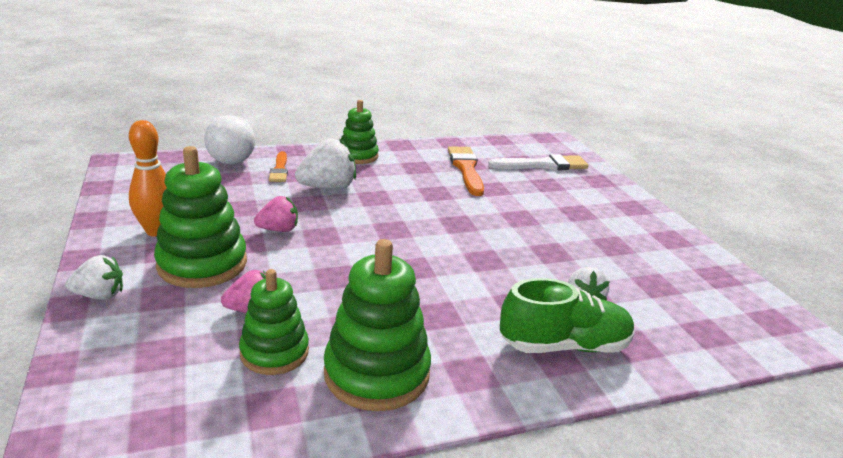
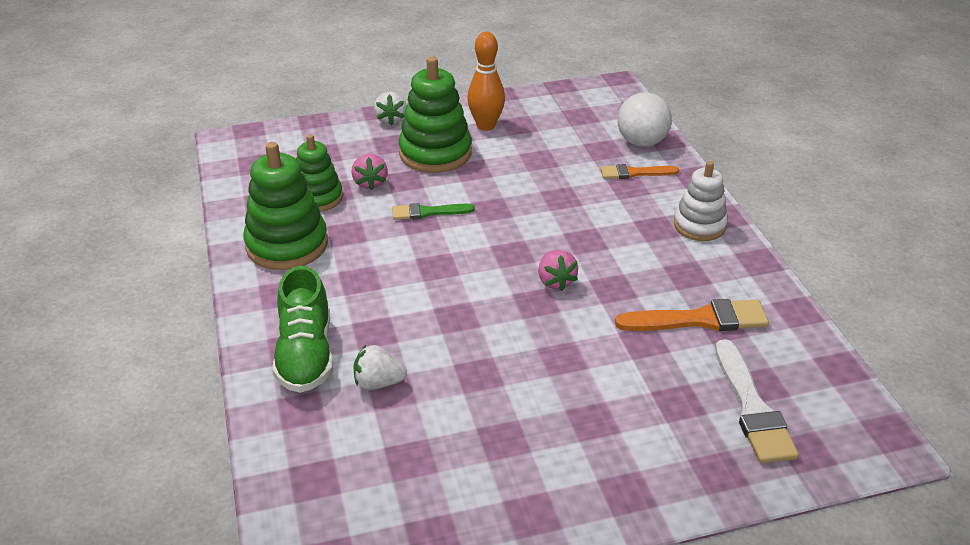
camera: 95 degrees right, 10 degrees up
(279, 230) = (498, 184): pink strawberry -> pink strawberry (555, 281)
(322, 271) = (428, 212): none -> green brush
(328, 187) = (600, 207): white strawberry -> none
(358, 156) = (699, 225): green stacking toy -> white stacking toy

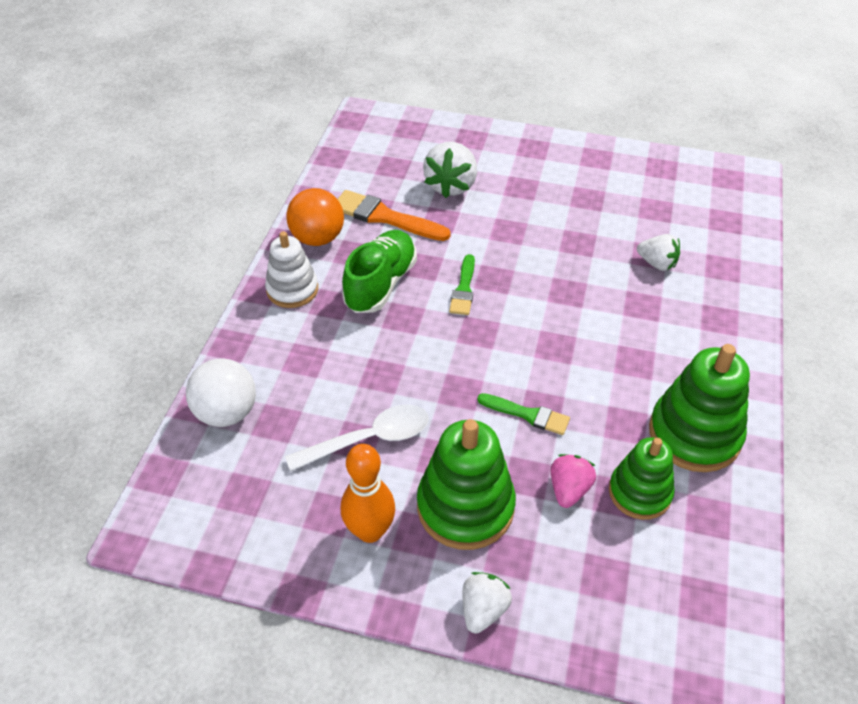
camera: 150 degrees left, 10 degrees up
(306, 355) = (707, 307): green shoe -> green shoe (381, 284)
(531, 162) = (369, 439): none -> white spoon
(555, 281) = (464, 289): pink strawberry -> green brush
(634, 173) = (281, 373): orange brush -> none
(672, 386) = (451, 186): none -> white strawberry
(735, 273) = (318, 238): none -> orange ball
(752, 408) = (415, 157): white brush -> none

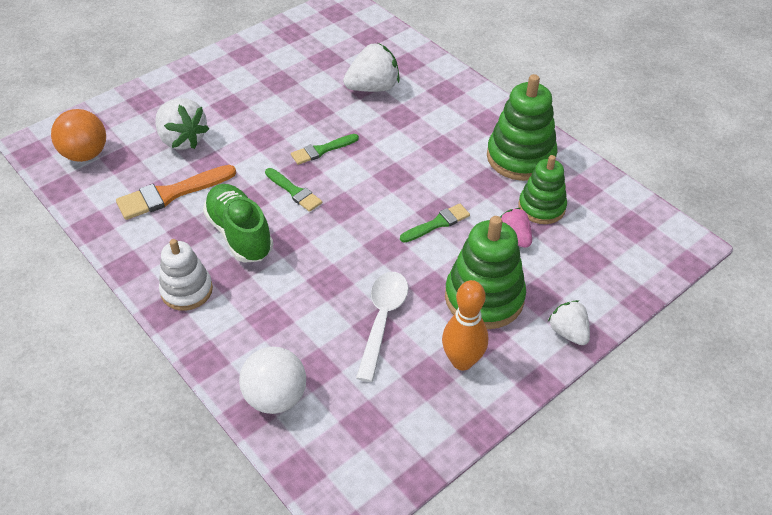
camera: 55 degrees left, 0 degrees up
(318, 238) = (147, 246): orange ball -> orange ball (85, 154)
(533, 277) = (322, 150): none -> green brush
(657, 263) = (373, 88): white strawberry -> white strawberry, size x1.59

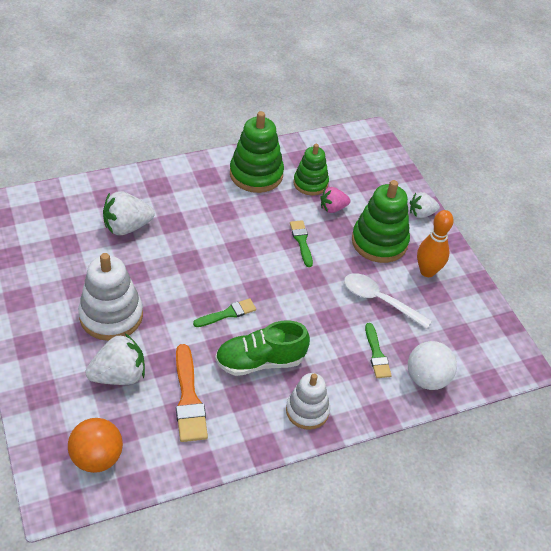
camera: 75 degrees left, 0 degrees up
(252, 113) = (111, 316): none -> white stacking toy
(322, 150) = (187, 282): green brush -> green brush (376, 354)
(373, 88) = (127, 227): white strawberry -> white strawberry turned 105 degrees counterclockwise

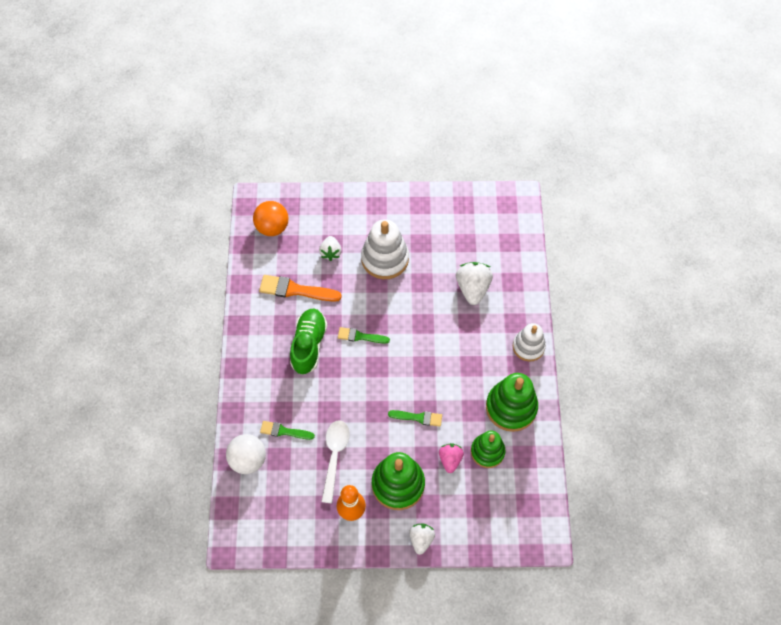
camera: 115 degrees right, 15 degrees up
(119, 375) = (330, 252): white strawberry -> white strawberry, size x0.63
(227, 313) = (360, 336): green brush -> green brush turned 105 degrees clockwise
(307, 411) = (255, 362): white stacking toy -> white stacking toy (528, 346)
(379, 300) = (334, 456): white spoon -> white spoon turned 45 degrees counterclockwise

